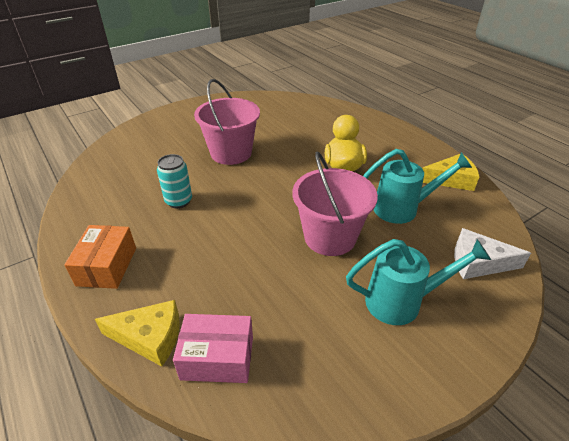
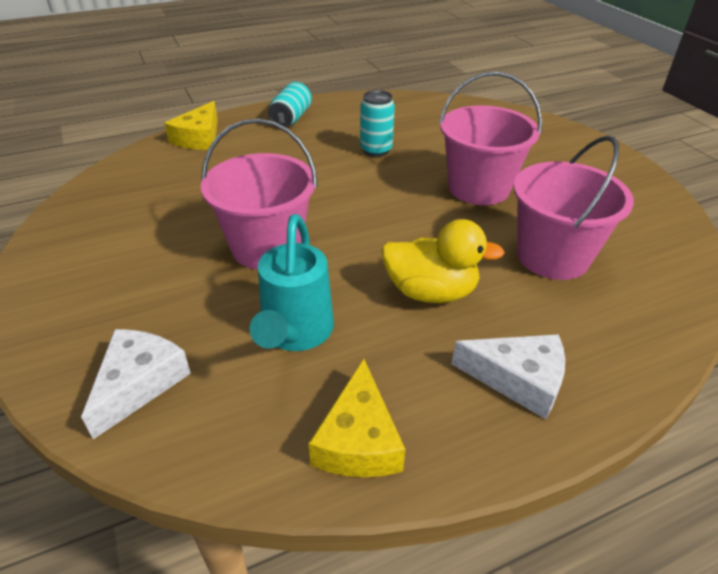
camera: 100 degrees right, 0 degrees up
(107, 266) = (291, 118): orange box -> turquoise can
(217, 358) = (156, 165): pink box -> none
(296, 131) = (552, 256): none -> pink bucket
(389, 141) = (518, 379): none -> white cheese
(402, 302) = (132, 282): turquoise watering can -> none

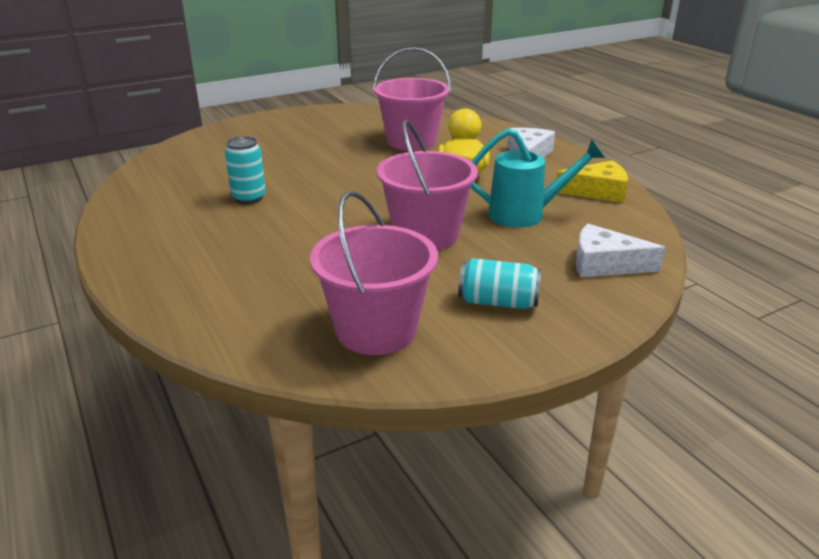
camera: 95 degrees left, 10 degrees down
(199, 138) = (191, 306): yellow cheese -> none
(291, 118) = (152, 248): turquoise can -> turquoise can (498, 302)
(479, 188) = (323, 158): pink bucket -> pink bucket (376, 330)

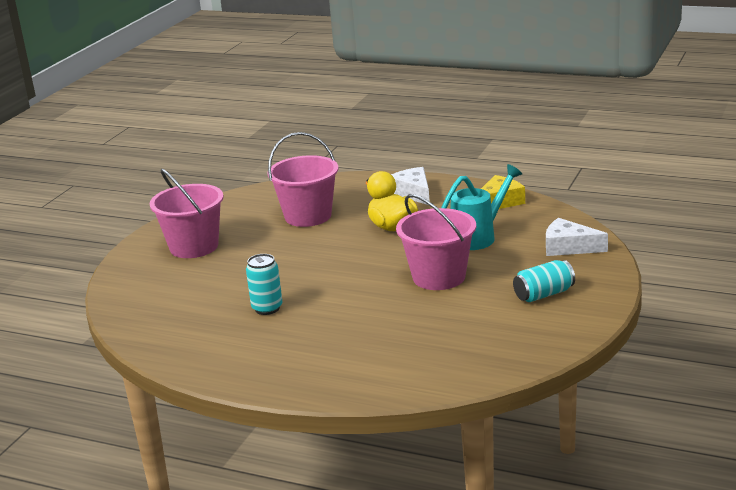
camera: 35 degrees left, 5 degrees down
(376, 330) = (503, 340): pink bucket -> pink bucket (194, 247)
(604, 264) = (568, 247): white cheese -> white cheese turned 45 degrees clockwise

